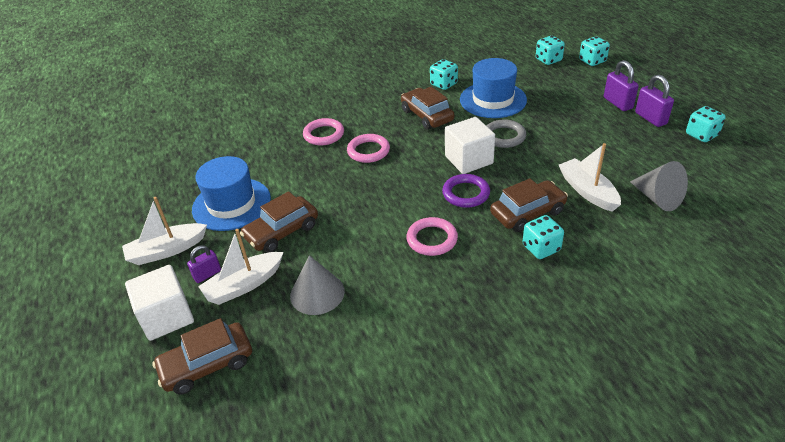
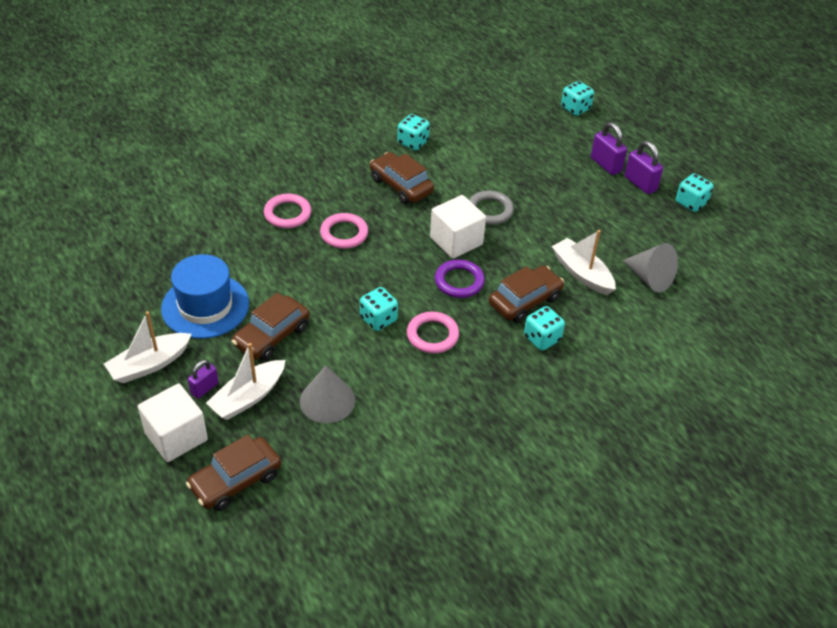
camera: 15 degrees left, 5 degrees up
(493, 100) = (471, 163): blue hat -> none
(548, 60) = (527, 107): turquoise dice -> turquoise dice (378, 319)

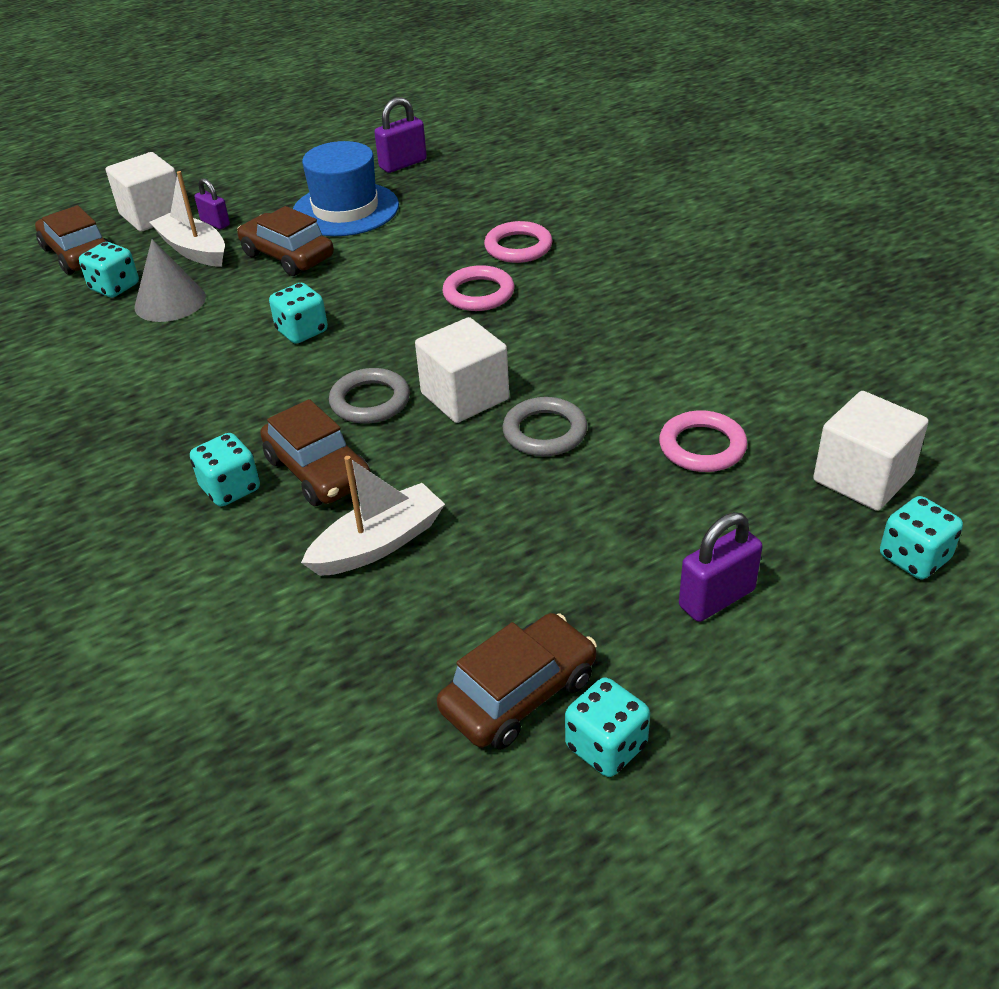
camera: 95 degrees right, 5 degrees down
(149, 365) = (260, 189): white boat -> none
(401, 185) = (597, 337): brown car -> brown car (519, 694)
(413, 142) = (716, 344): turquoise dice -> turquoise dice (115, 287)
(432, 335) = (261, 379): pink ring -> pink ring (702, 447)
(459, 281) = (370, 401): purple ring -> grey ring
(524, 113) = (863, 478): none -> white cube
(640, 183) = (662, 654): purple padlock -> purple padlock (403, 164)
(650, 278) = (358, 644): grey cone -> none

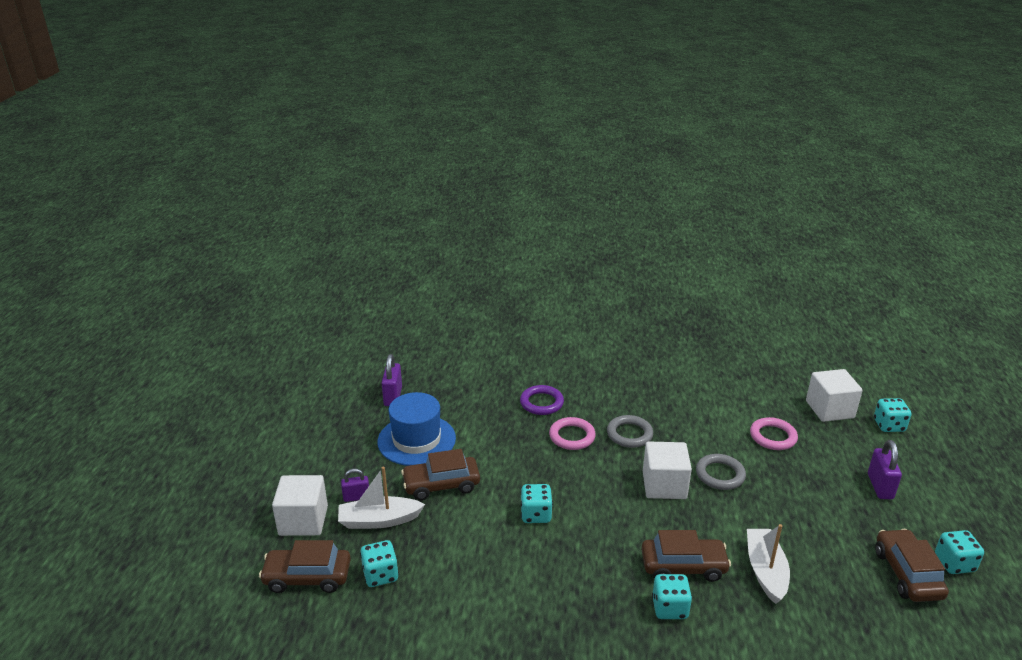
camera: 55 degrees left, 10 degrees down
(170, 302) = (433, 556): grey cone -> none
(370, 401) = (635, 519): grey ring -> grey ring (629, 434)
(518, 247) = (541, 403): pink ring -> purple ring

